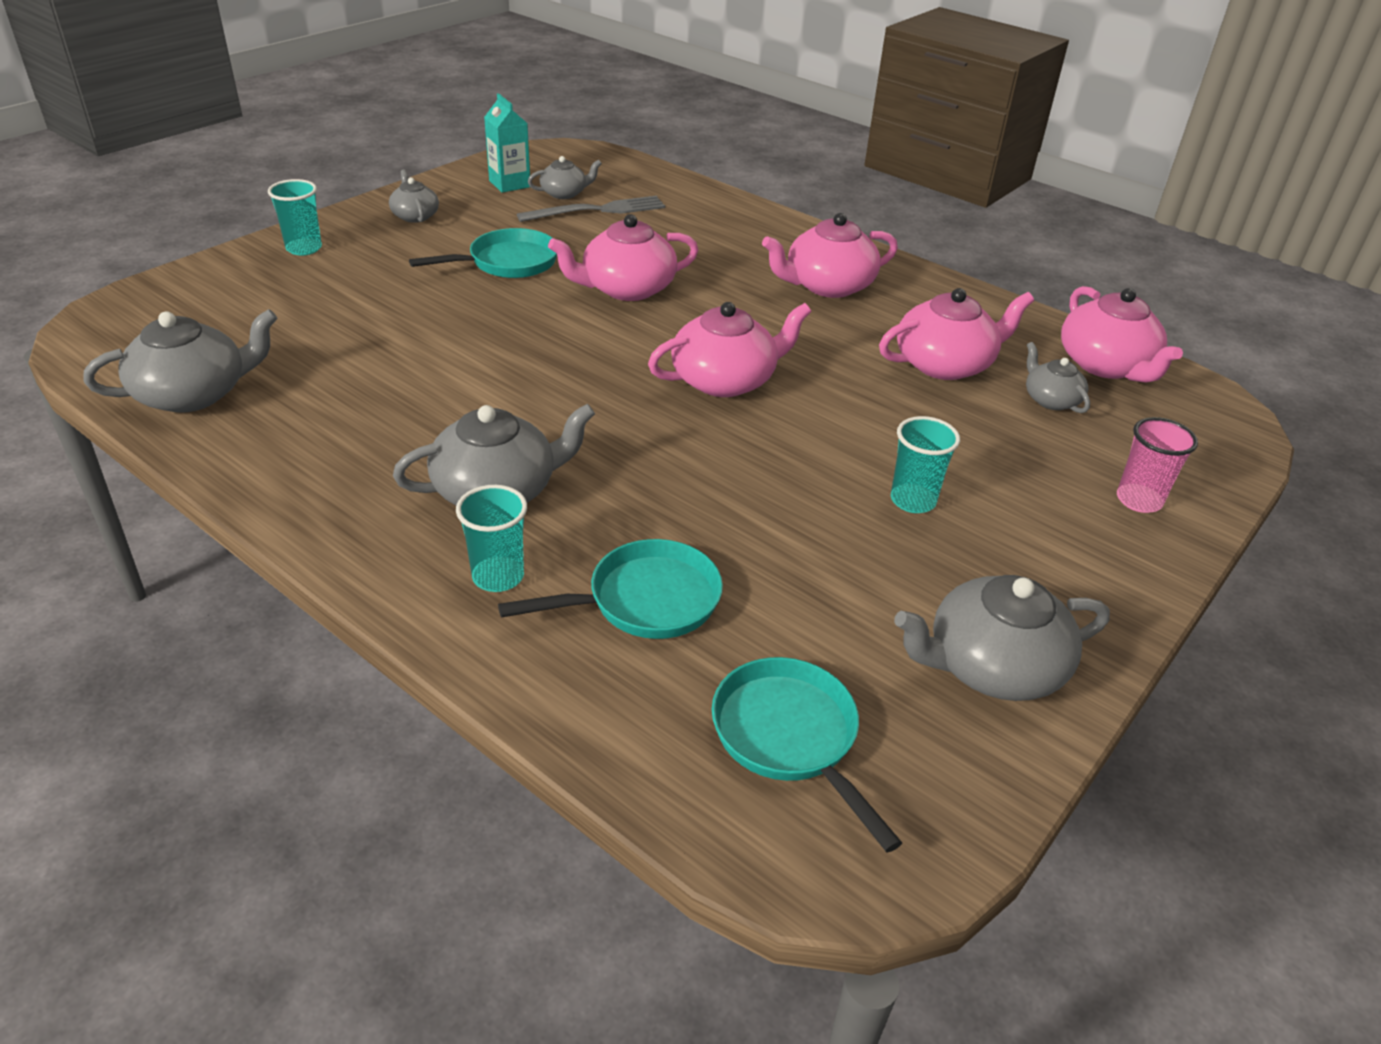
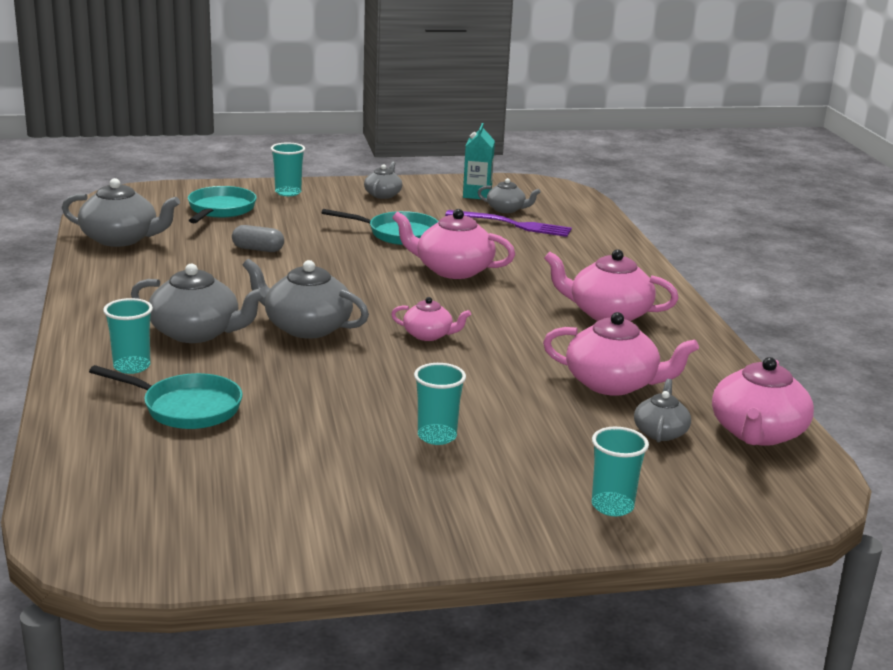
camera: 40 degrees right, 15 degrees down
(389, 342) = (258, 249): none -> grey capsule
(597, 210) = (513, 225): grey fork -> purple fork
(725, 380) = (428, 335): pink teapot -> pink teapot, size x0.57
(789, 737) = (154, 493): turquoise pan -> turquoise pan (220, 210)
(992, 666) = (328, 525): grey teapot -> grey teapot (306, 327)
(1138, 500) = (612, 506): pink cup -> turquoise cup

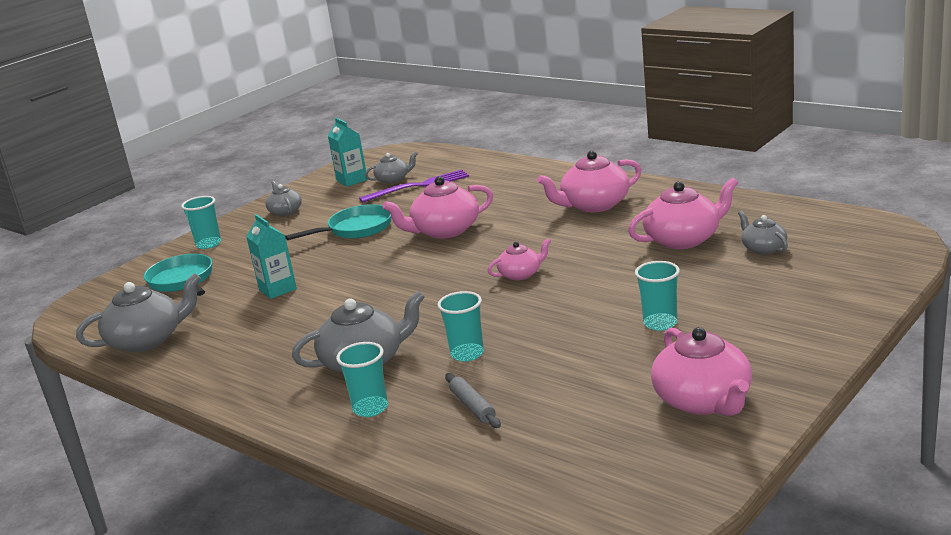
camera: 35 degrees left, 0 degrees up
(186, 408) = (473, 406): turquoise pan -> grey rolling pin
(258, 249) = (277, 289): grey capsule -> turquoise carton
(306, 327) = (432, 314): grey teapot -> none
(612, 506) = (827, 298): turquoise cup -> turquoise cup (467, 354)
(757, 433) = (806, 221): pink teapot -> pink teapot (703, 401)

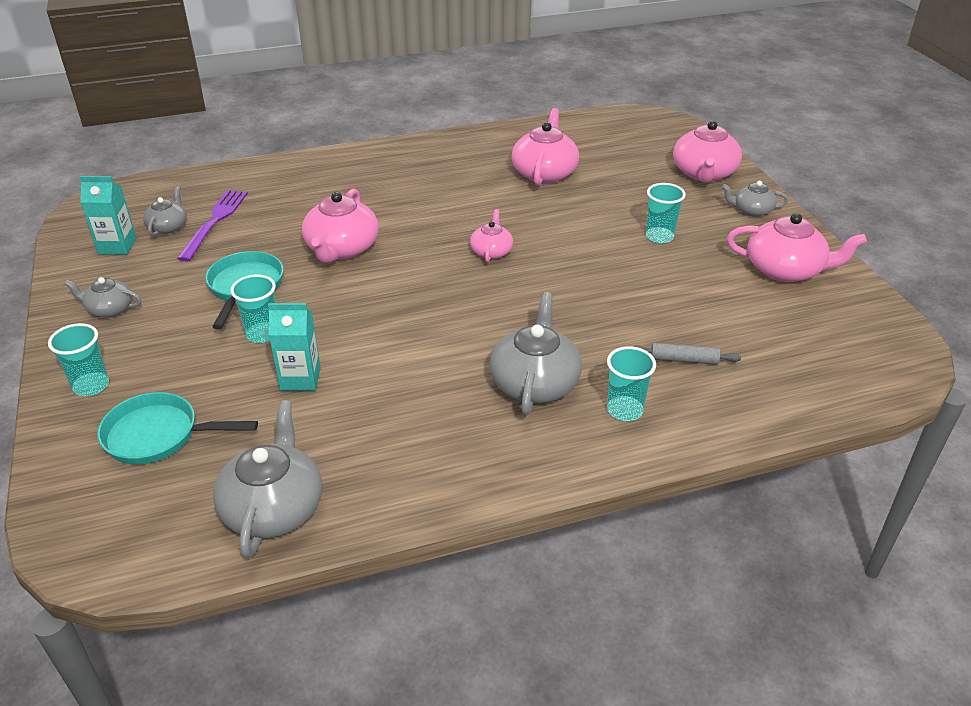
camera: 60 degrees left, 15 degrees up
(467, 354) = (594, 329): turquoise cup -> turquoise cup (262, 334)
(594, 205) = (422, 174): pink teapot -> pink teapot (704, 173)
(763, 248) = (606, 158): grey teapot -> grey teapot (752, 210)

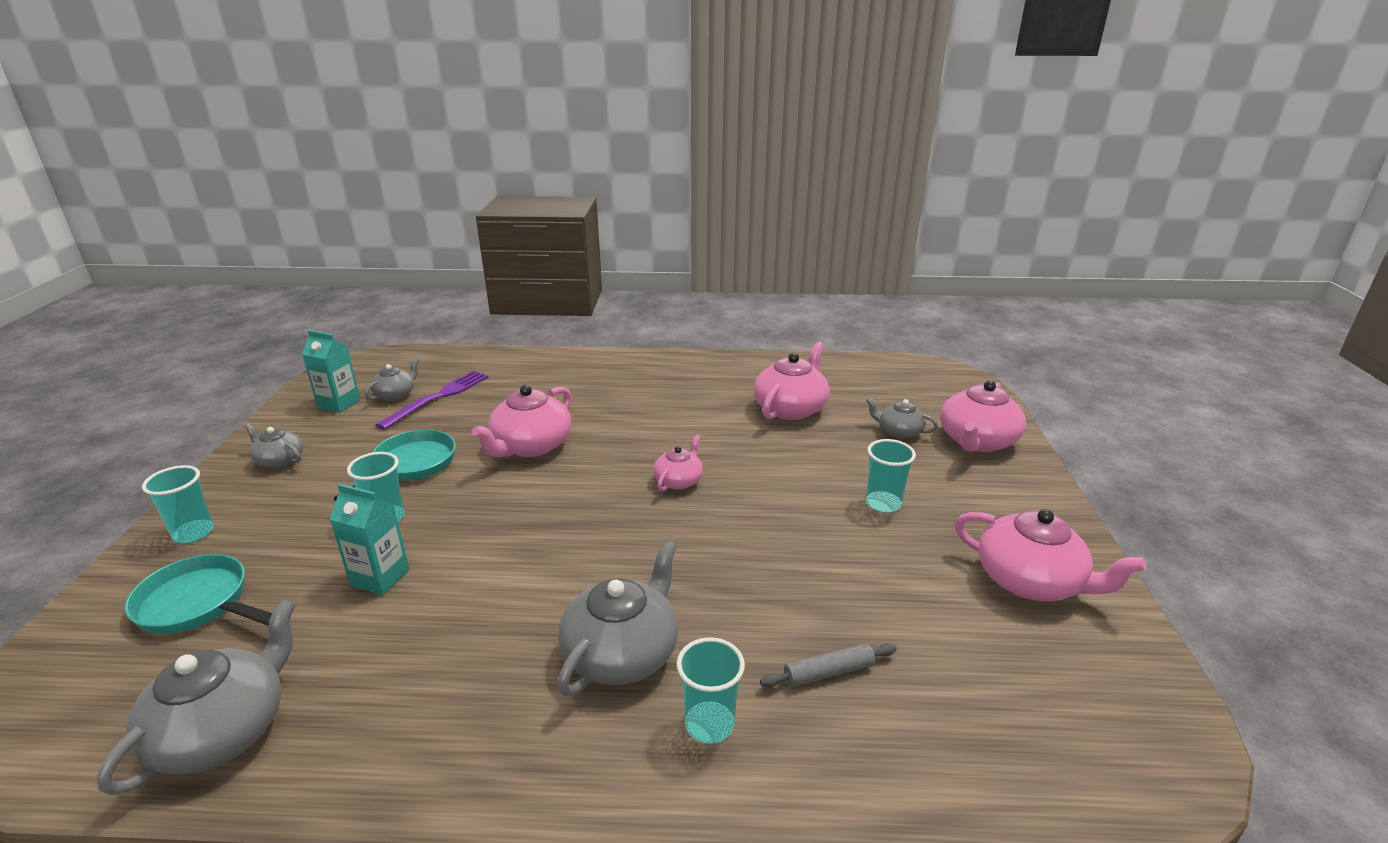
camera: 20 degrees right, 10 degrees down
(683, 359) = (828, 672): grey rolling pin -> grey rolling pin turned 45 degrees counterclockwise
(752, 210) = (1018, 495): grey teapot -> grey teapot (899, 431)

